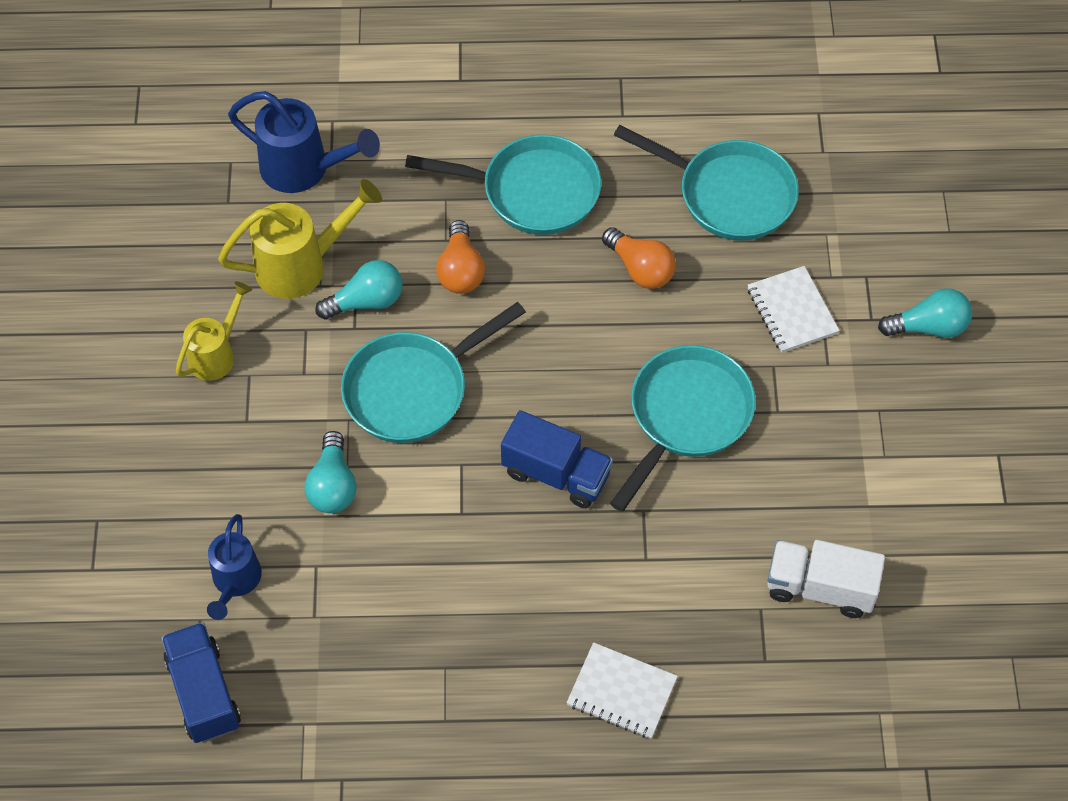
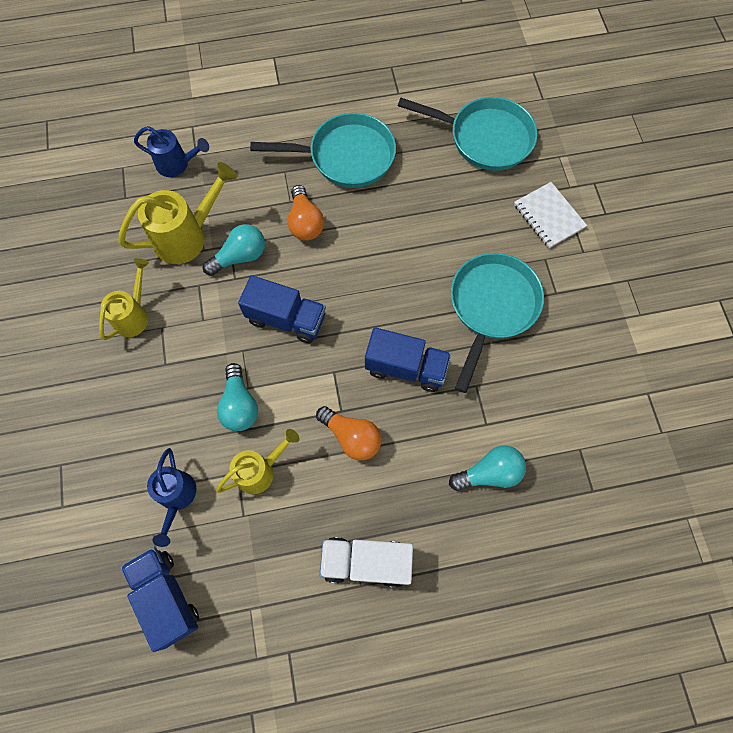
camera: 10 degrees left, 10 degrees up
(303, 169) = (177, 164): blue watering can -> blue watering can, size x0.65
(344, 568) = (260, 471): none -> yellow watering can
(412, 389) = (286, 319): turquoise pan -> blue truck
(621, 692) = (491, 536): white notebook -> none
(640, 269) = (434, 201): orange light bulb -> orange light bulb (352, 437)
(820, 588) = (619, 425): white truck -> white truck (366, 562)
(928, 327) = (647, 213): turquoise light bulb -> turquoise light bulb (489, 473)

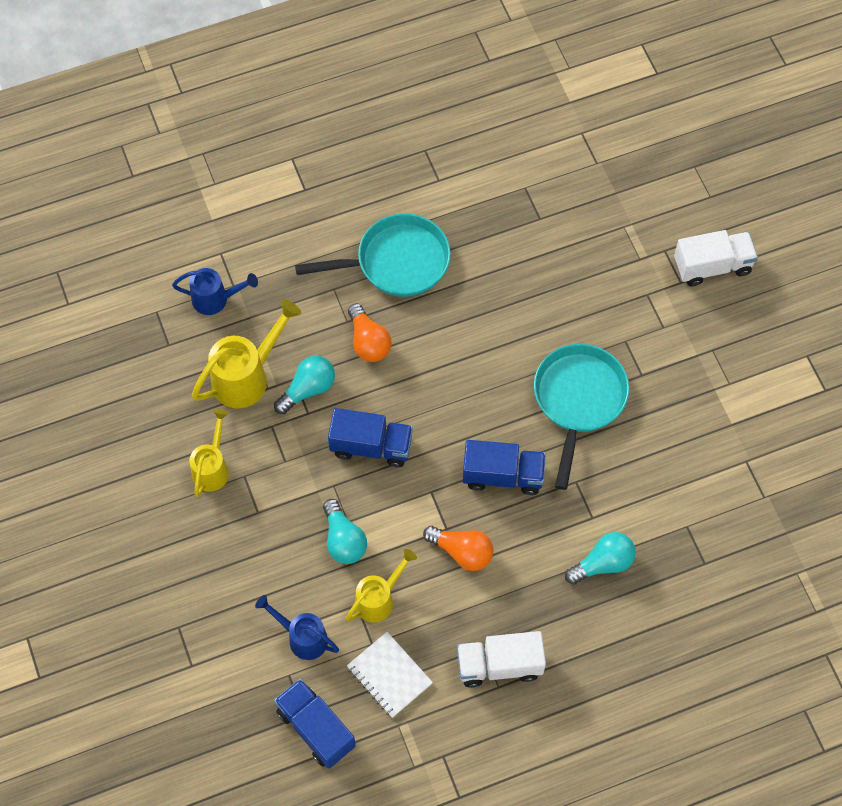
camera: 10 degrees left, 5 degrees down
(177, 497) = (302, 637): blue watering can -> blue watering can turned 135 degrees clockwise
(485, 138) = (542, 218): turquoise pan -> none
(549, 216) = (622, 295): white notebook -> white notebook (389, 675)
(637, 203) = (712, 266): none -> white truck

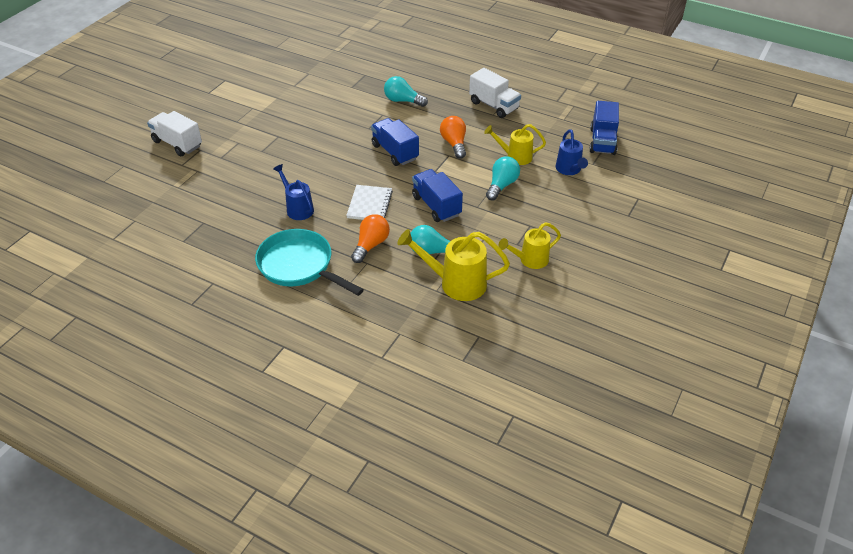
camera: 130 degrees left, 20 degrees down
(215, 299) = (420, 335): blue watering can -> blue watering can (298, 208)
(389, 675) = (546, 133): white notebook -> white notebook (369, 204)
(578, 400) = (318, 149): turquoise pan -> none

